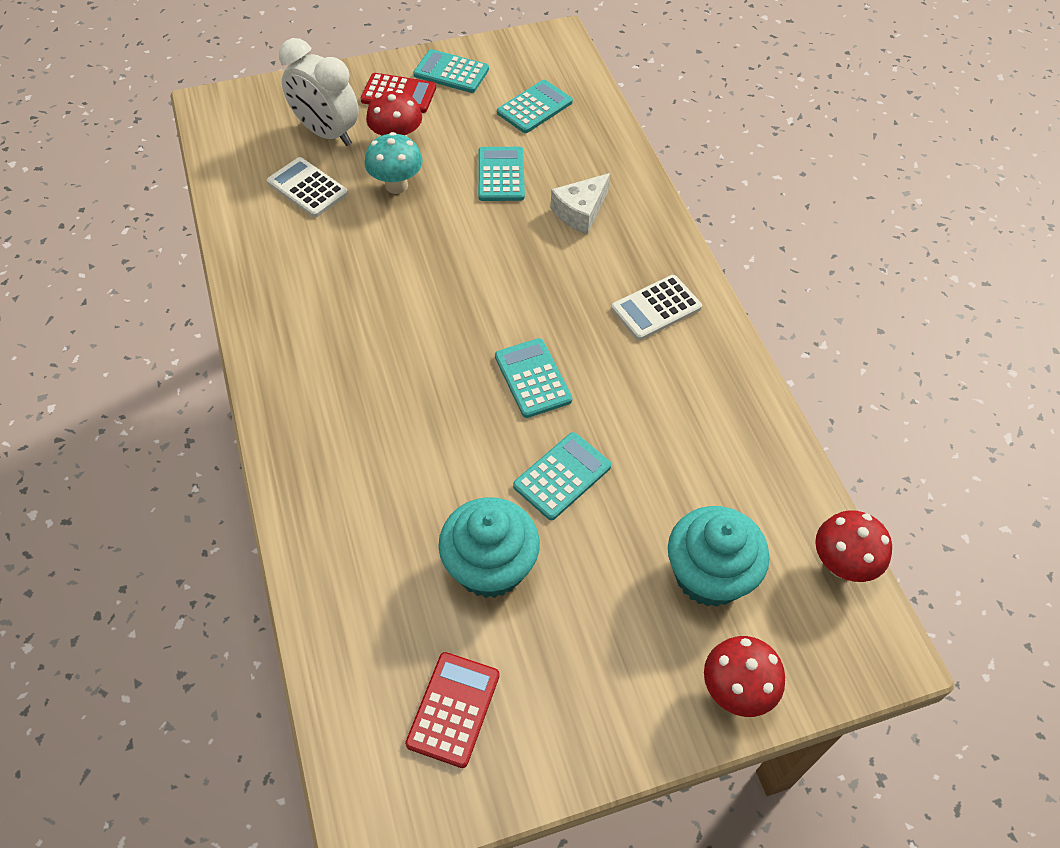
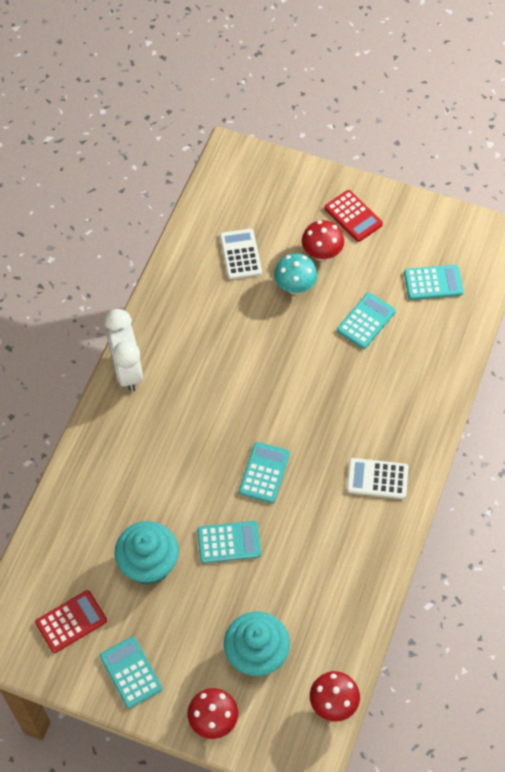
camera: 40 degrees right, 5 degrees up
(327, 133) = (284, 219): white clock -> white clock (127, 370)
(451, 72) = (402, 219): turquoise calculator -> turquoise calculator (131, 672)
(580, 212) = (392, 381): white cheese -> none

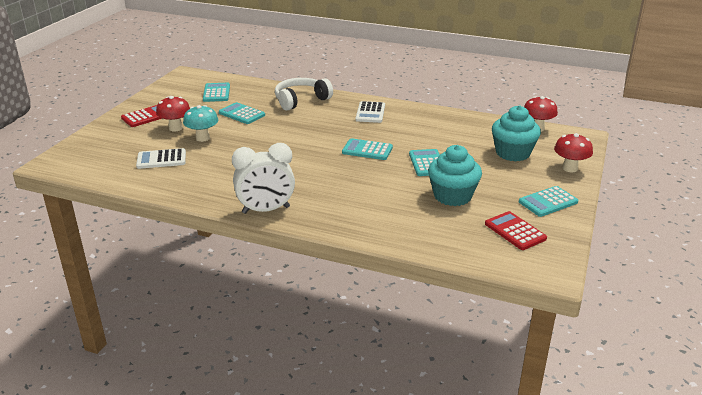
camera: 90 degrees left, 30 degrees down
(414, 389) = (301, 100): none -> white headphones

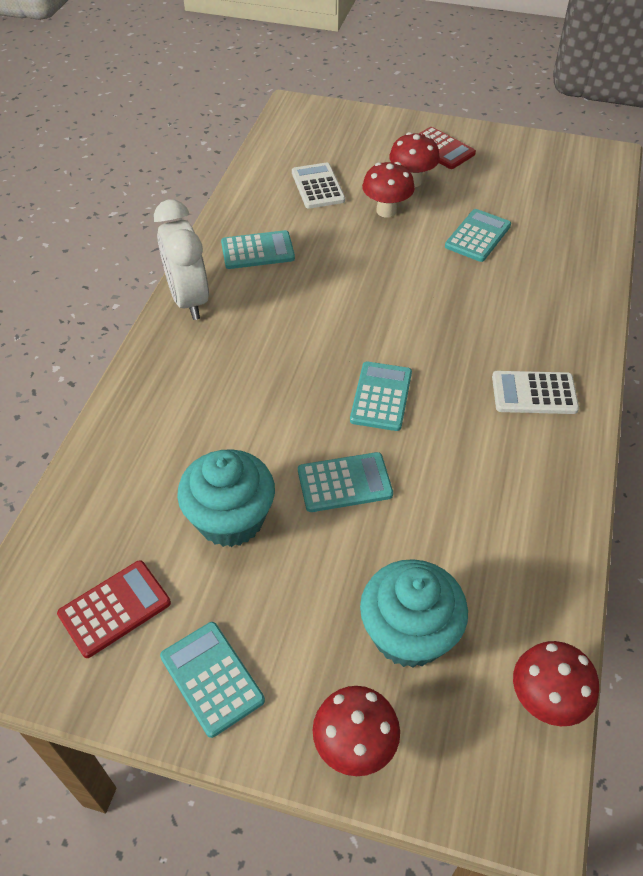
camera: 85 degrees right, 20 degrees up
(202, 138) = (386, 211): turquoise mushroom -> red mushroom
(216, 93) = (547, 198): turquoise calculator -> turquoise calculator (257, 251)
(301, 100) = (555, 296): white headphones -> none

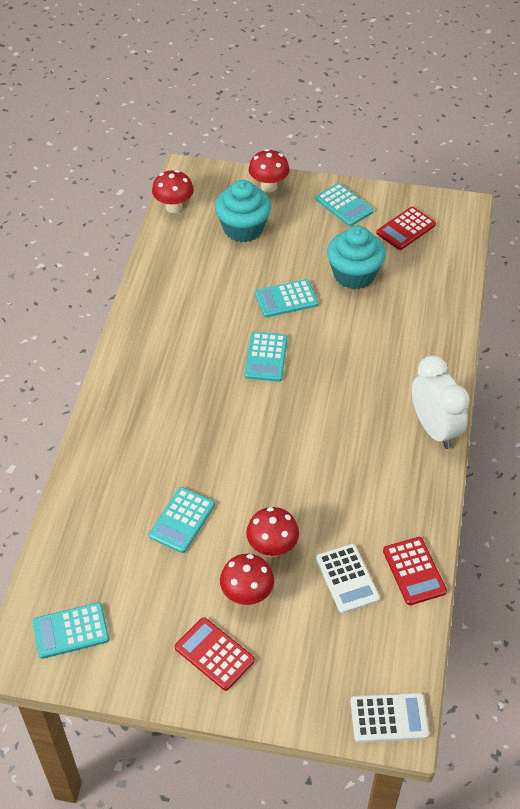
camera: 175 degrees right, 0 degrees up
(254, 188) = (414, 571): none -> red calculator
(257, 251) = (389, 486): turquoise calculator -> turquoise calculator (71, 631)
(534, 393) = (153, 367): white calculator -> white calculator (389, 718)

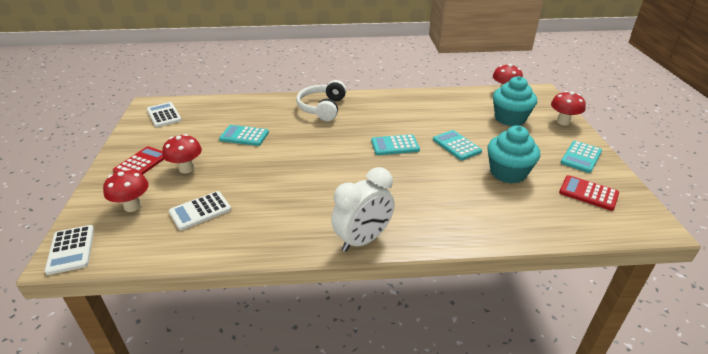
camera: 75 degrees right, 15 degrees down
(71, 631) = (164, 115): turquoise calculator -> white calculator
(135, 414) = (322, 108): none -> white headphones
(272, 548) = (226, 173): red mushroom -> red mushroom (132, 206)
(414, 571) = (208, 246): red calculator -> none

